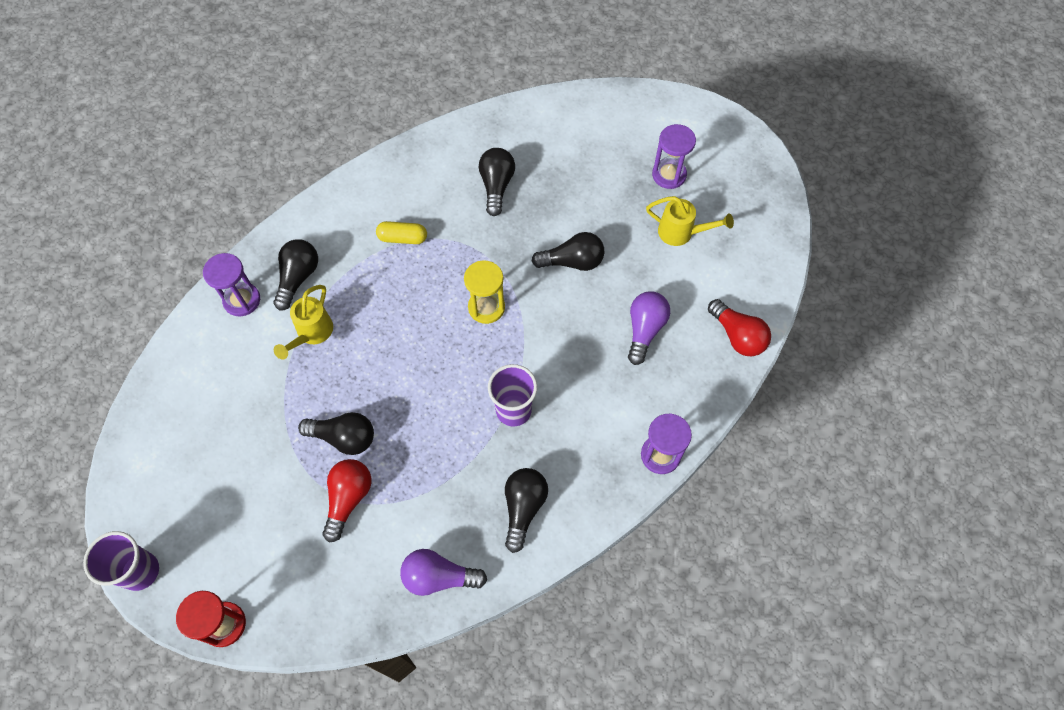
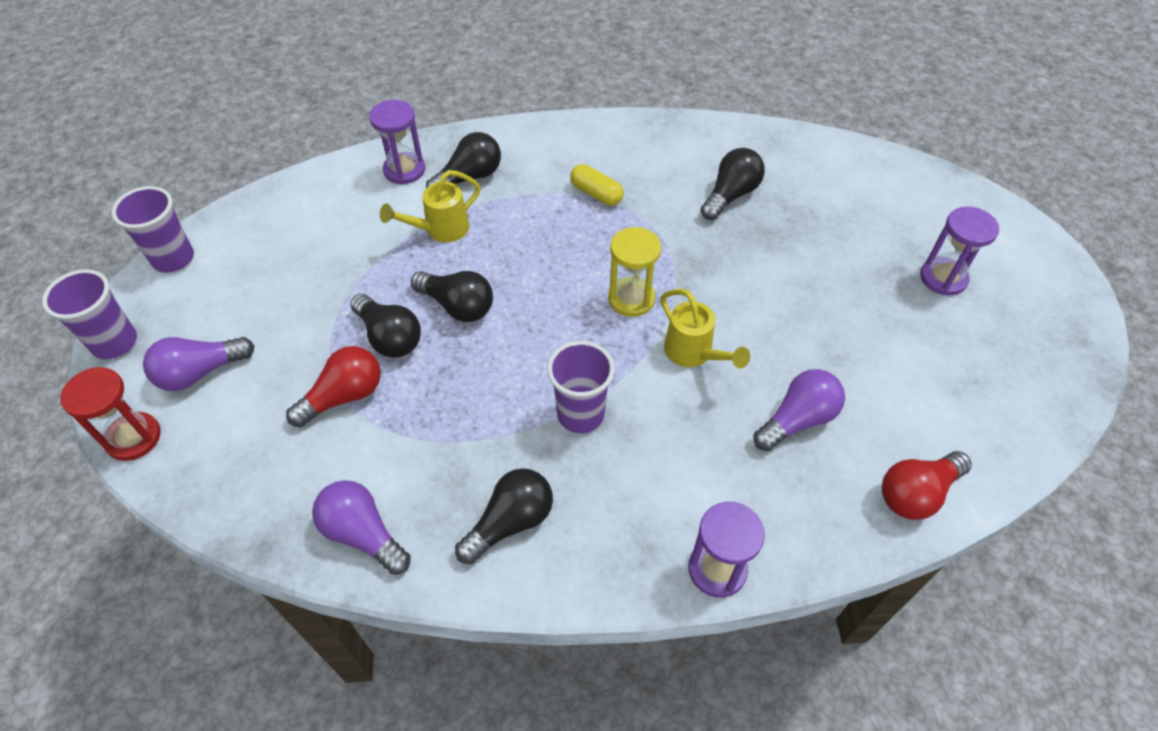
camera: 35 degrees right, 10 degrees down
(122, 481) = (173, 259): none -> purple cup
(229, 549) = (200, 372): none -> purple light bulb
(572, 262) = (761, 305): black light bulb -> black light bulb (457, 306)
(681, 233) = (918, 344): yellow watering can -> yellow watering can (693, 354)
(737, 336) = (916, 493): red light bulb -> red light bulb turned 60 degrees clockwise

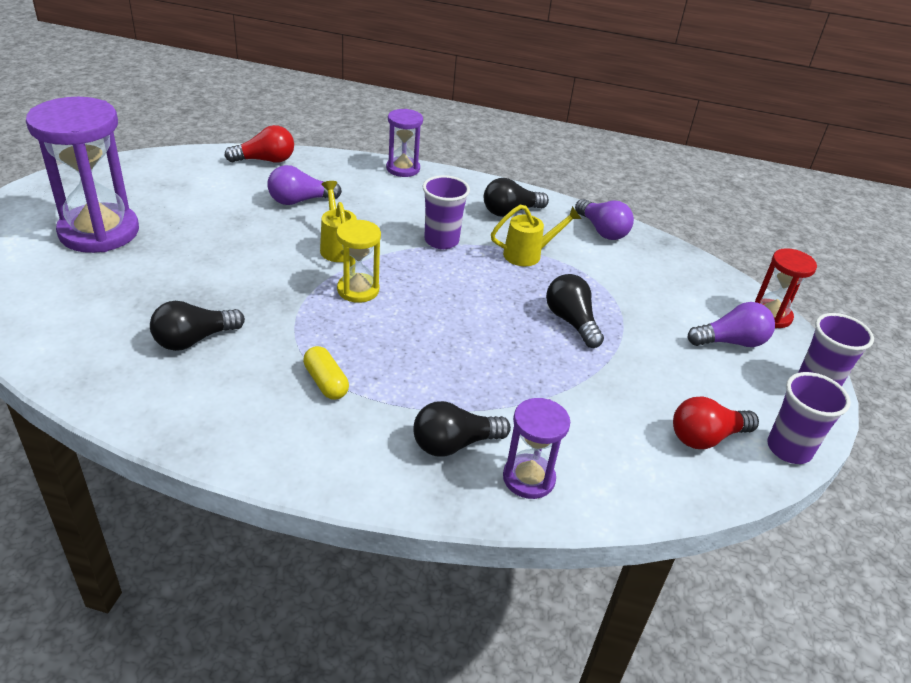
camera: 165 degrees left, 15 degrees down
(344, 396) = (612, 295): red light bulb -> red light bulb (706, 437)
(440, 230) = (505, 395): yellow watering can -> yellow watering can (529, 254)
(457, 306) = (508, 327): black light bulb -> none
(943, 278) = (99, 232): purple hourglass -> purple hourglass, size x1.89

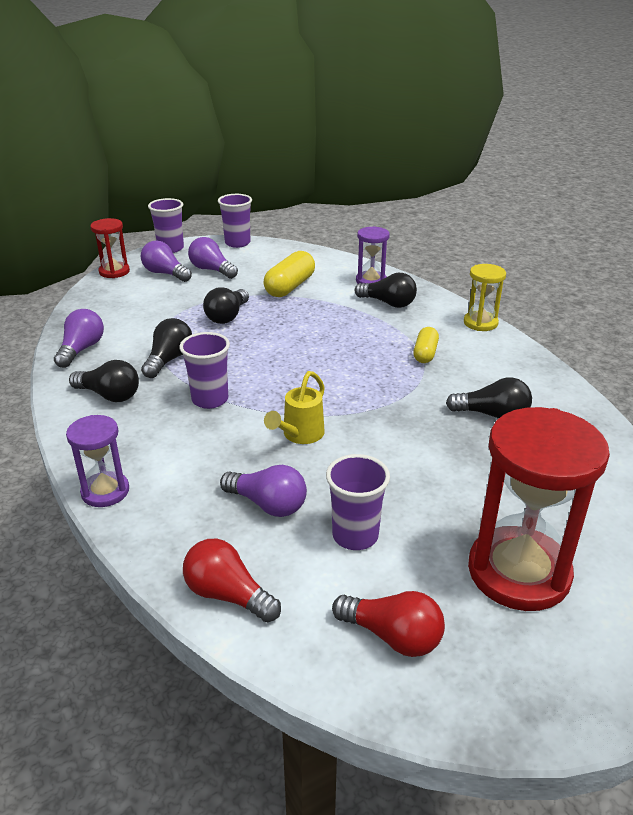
camera: 130 degrees left, 5 degrees down
(99, 232) = (518, 572): purple hourglass -> red hourglass
(225, 208) = (355, 535): none -> purple cup
(358, 290) = (332, 394): yellow hourglass -> yellow hourglass (480, 323)
(529, 254) = (169, 360): yellow watering can -> black light bulb
(593, 402) = (290, 287): none -> yellow capsule
(706, 437) = (264, 258): red light bulb -> red light bulb (392, 636)
(708, 377) = (212, 270): none -> purple light bulb

